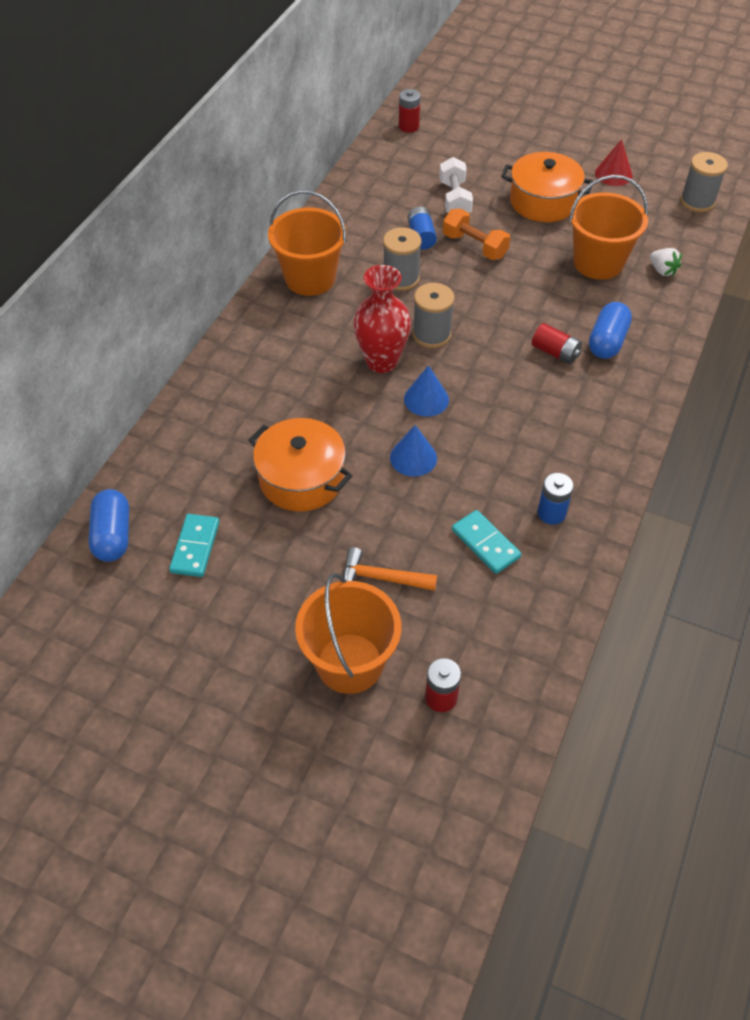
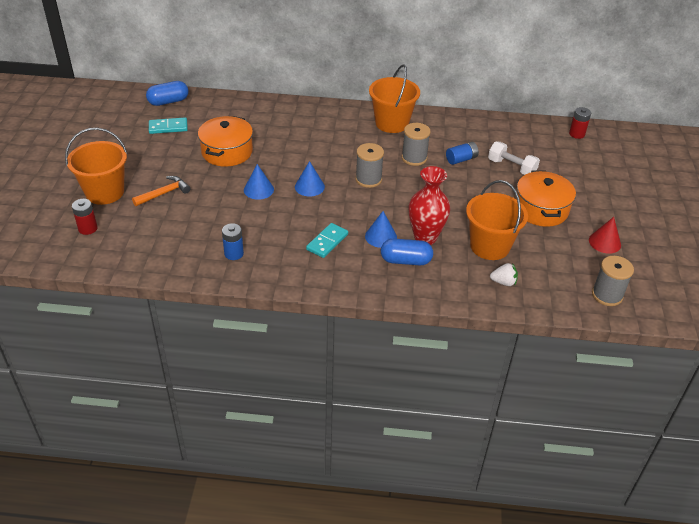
camera: 70 degrees right, 10 degrees down
(381, 361) = (333, 163): red vase -> red vase (425, 237)
(381, 578) = (164, 193): orange hammer -> orange hammer turned 60 degrees clockwise
(454, 199) = (511, 167): white dumbbell -> white dumbbell turned 60 degrees clockwise
(474, 246) = (467, 184): orange dumbbell -> none
(485, 543) = (200, 229): turquoise domino -> turquoise domino (327, 242)
(555, 352) = (381, 236): red battery -> blue cone
(662, 270) = (503, 282): white strawberry -> white strawberry turned 120 degrees counterclockwise

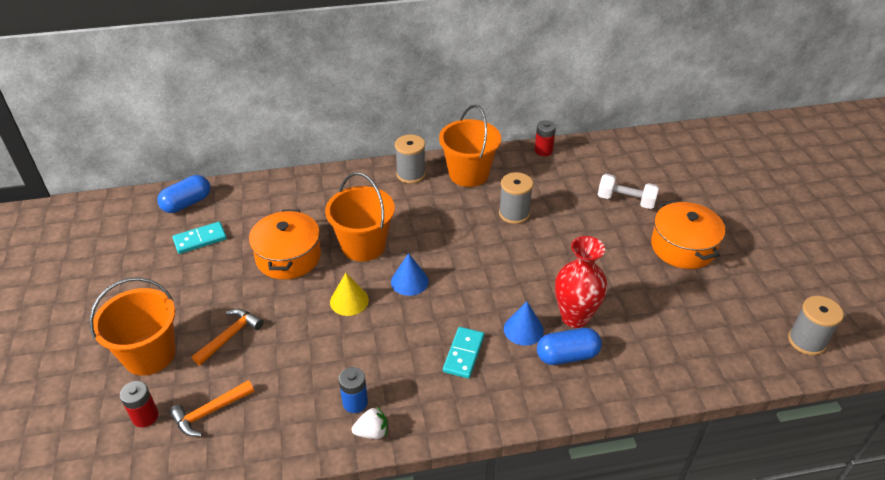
camera: 15 degrees left, 0 degrees up
(131, 236) = (210, 412): none -> orange hammer
(258, 189) = (349, 301): blue cone -> yellow cone
(368, 179) = (475, 254): grey spool -> grey spool (411, 174)
(461, 159) = (567, 203): blue battery -> none
(490, 246) = (651, 310): orange bucket -> orange bucket (363, 245)
(503, 282) = (689, 355): white strawberry -> white strawberry (372, 432)
(576, 134) = (673, 143): red battery -> red battery (543, 151)
(604, 242) = (769, 272): red cone -> none

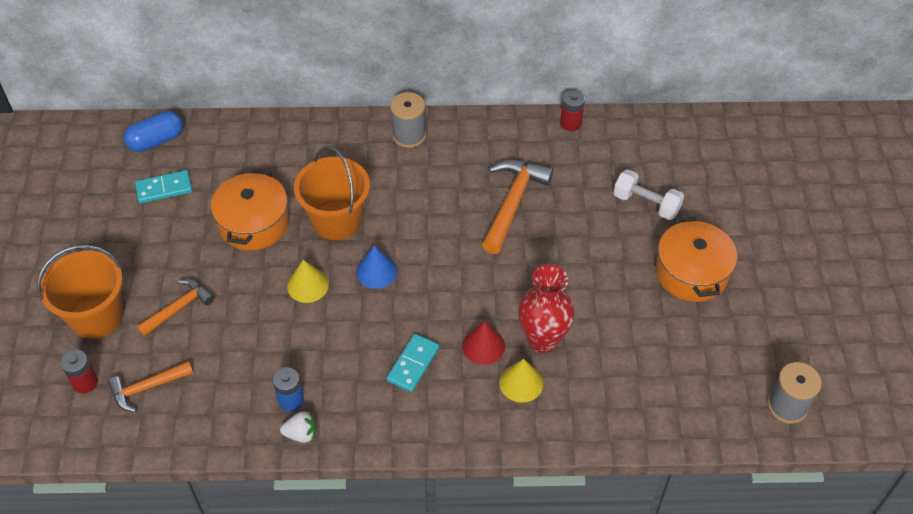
camera: 10 degrees right, 10 degrees up
(468, 174) = (475, 143): orange bucket -> none
(514, 213) = (513, 203): grey spool -> orange hammer
(523, 329) = (483, 346): blue cone -> red cone
(567, 355) = (521, 383): blue capsule -> yellow cone

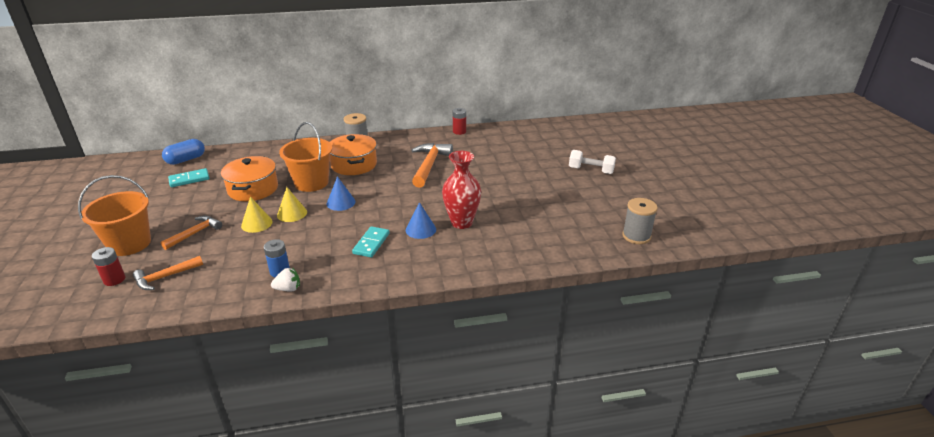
camera: 10 degrees left, 20 degrees down
(483, 346) = (420, 229): red cone -> blue cone
(521, 383) = (450, 244): yellow cone -> yellow cone (257, 223)
(646, 204) = (514, 158): white dumbbell -> white dumbbell (591, 170)
(691, 272) = (552, 183): orange pot -> orange pot (354, 164)

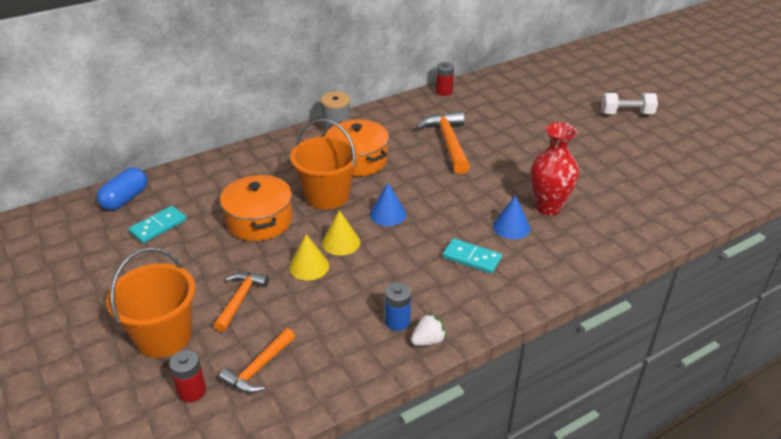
camera: 20 degrees left, 5 degrees up
(371, 243) = (471, 258): turquoise domino -> turquoise domino turned 60 degrees counterclockwise
(636, 236) = (733, 181): grey spool -> none

